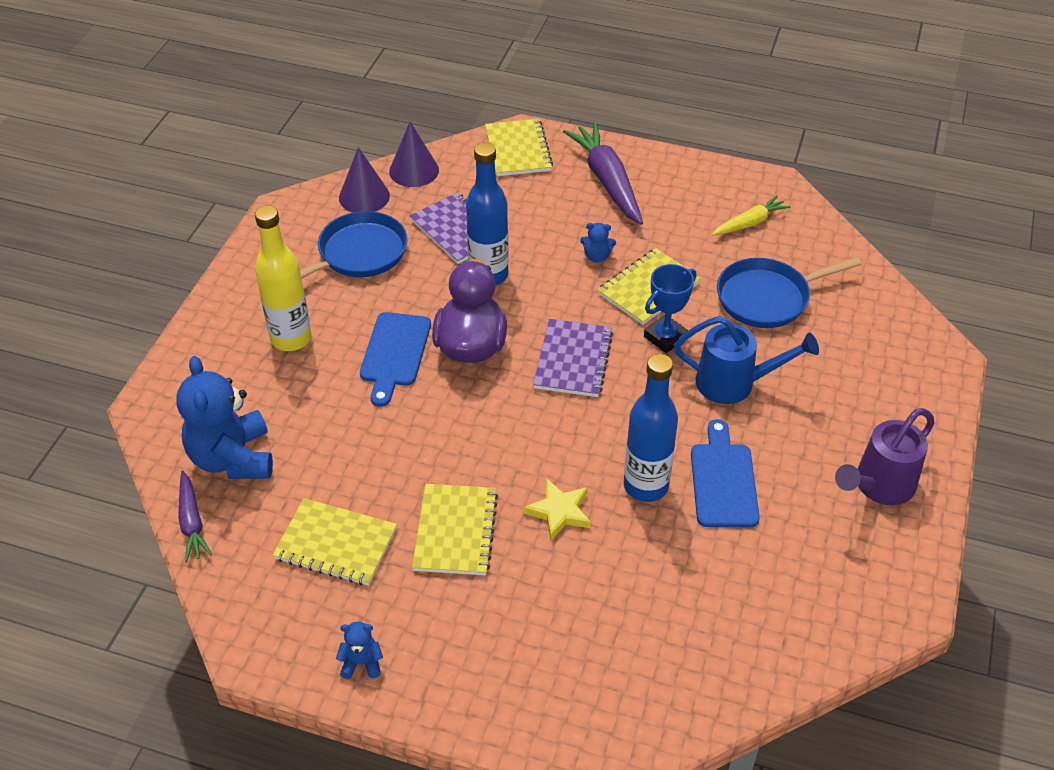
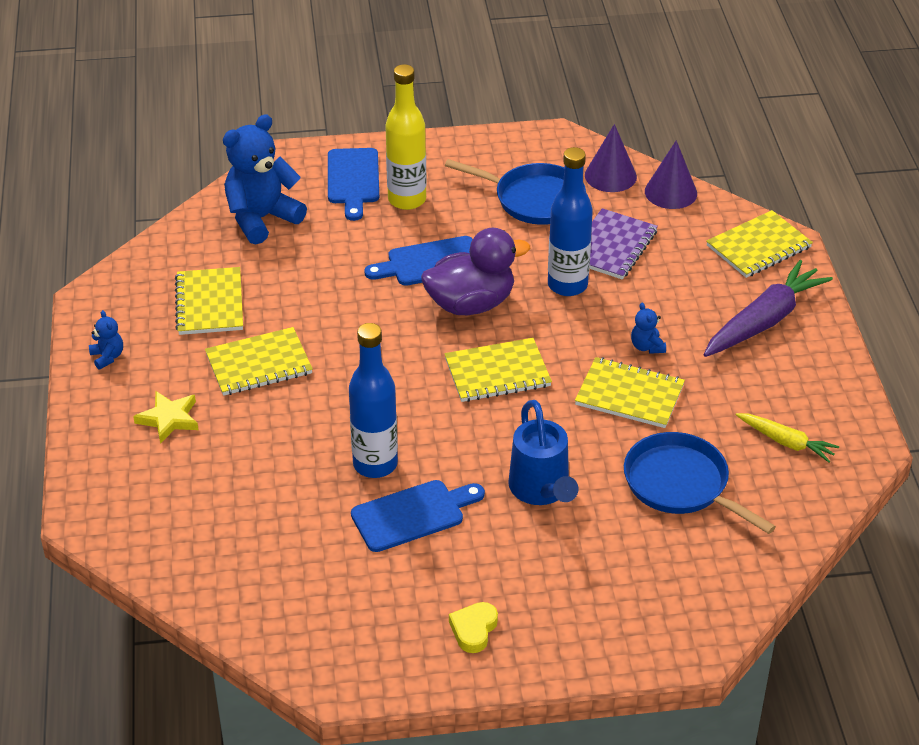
camera: 65 degrees right, 5 degrees down
(192, 522) = (189, 223): purple carrot -> none
(229, 367) = (353, 180): none -> blue cutting board
(559, 512) = (314, 419): yellow star -> yellow star (169, 419)
(573, 360) = (497, 373): purple notebook -> yellow notebook
(665, 337) = (570, 425): blue trophy -> none
(879, 486) = (473, 630): purple watering can -> yellow heart

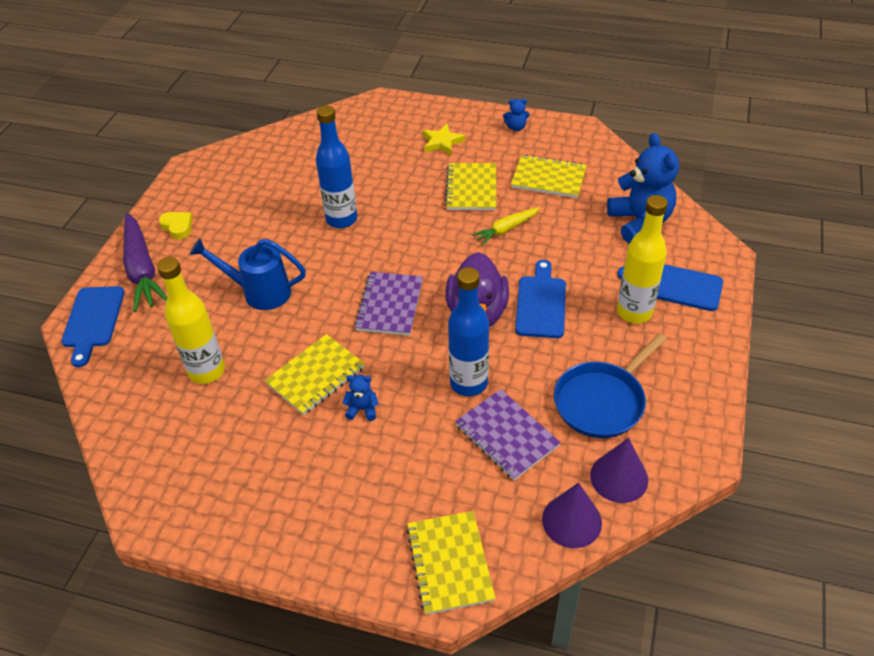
camera: 115 degrees right, 5 degrees up
(413, 515) = (286, 225): blue cutting board -> blue cutting board (93, 320)
(497, 373) = (389, 305): yellow notebook -> purple notebook
(681, 484) = (207, 371): blue pan -> yellow bottle
(764, 321) = (343, 514): purple carrot -> purple carrot (142, 269)
(786, 442) = (196, 459): yellow carrot -> yellow carrot (506, 229)

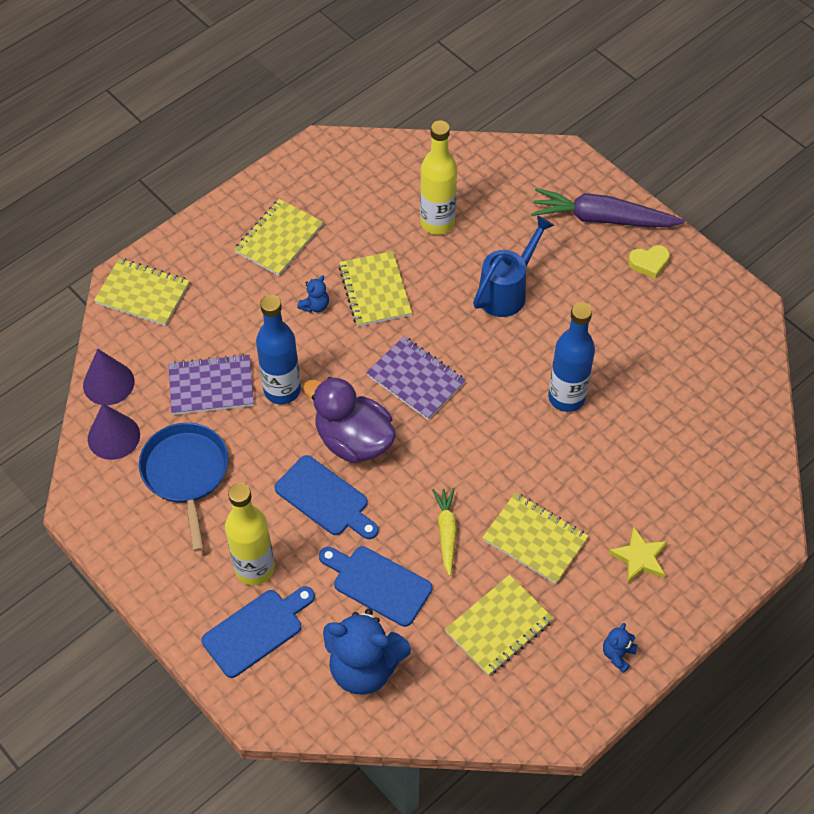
camera: 120 degrees right, 10 degrees up
(93, 320) = (557, 168): blue cutting board -> blue cutting board (378, 583)
(300, 483) = (279, 239): none -> yellow notebook

